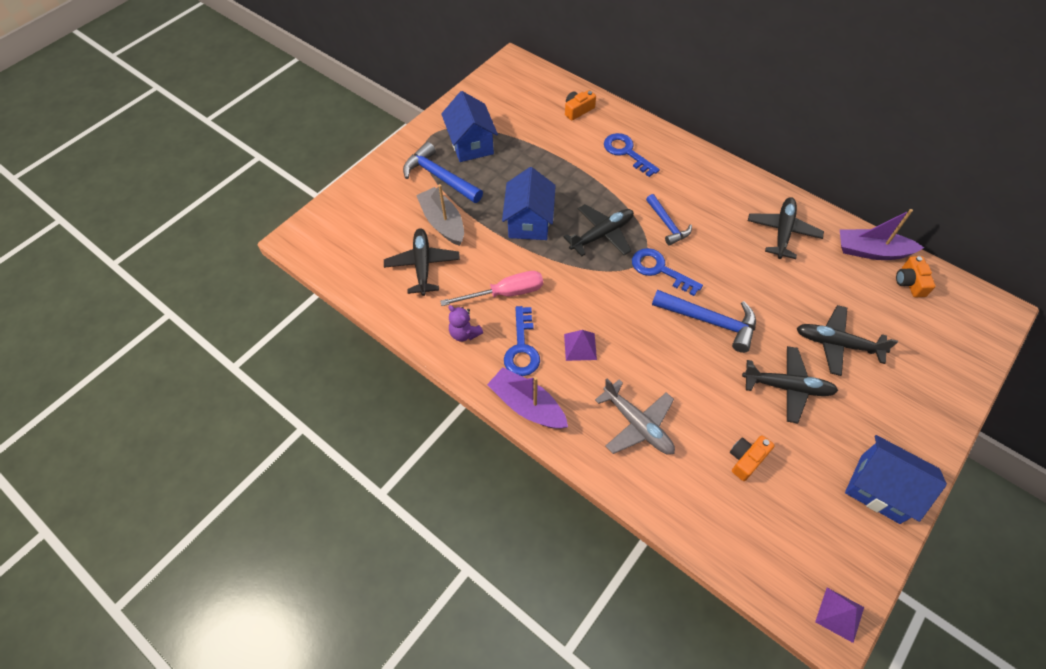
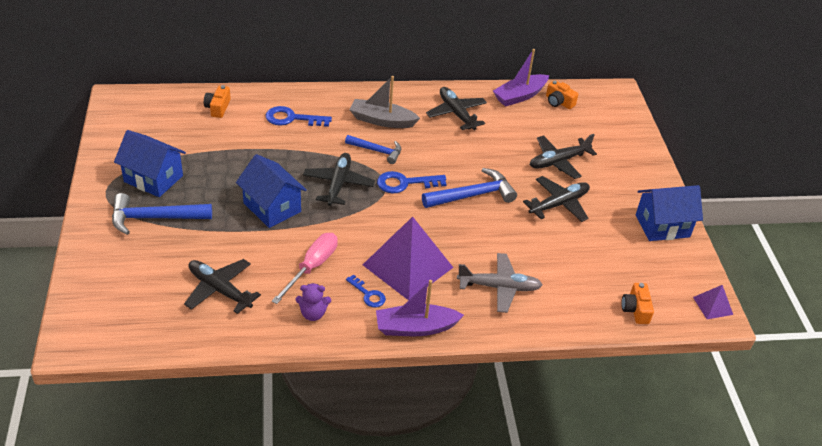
camera: 50 degrees left, 15 degrees down
(443, 223) = (199, 249): grey boat -> grey boat (382, 120)
(522, 348) = (368, 294): blue key -> blue key, size x0.62
(580, 346) = (407, 266): purple pyramid -> purple pyramid, size x2.20
(746, 459) = (582, 261): orange camera -> orange camera (635, 309)

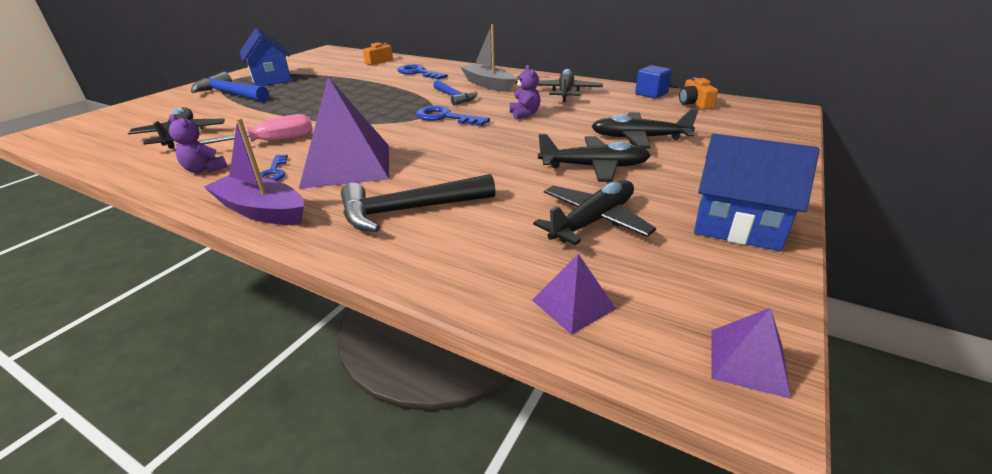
camera: 40 degrees right, 10 degrees down
(272, 207) = (313, 106): blue house -> none
(338, 184) = (388, 106): black plane -> black plane (593, 221)
(458, 158) = (524, 114): none -> purple teddy bear
(472, 195) = (499, 138): blue hammer -> none
(499, 287) = (410, 210): grey plane -> black hammer
(520, 96) = (651, 94): purple boat -> blue cube
(635, 309) = (573, 304): orange camera -> purple pyramid

